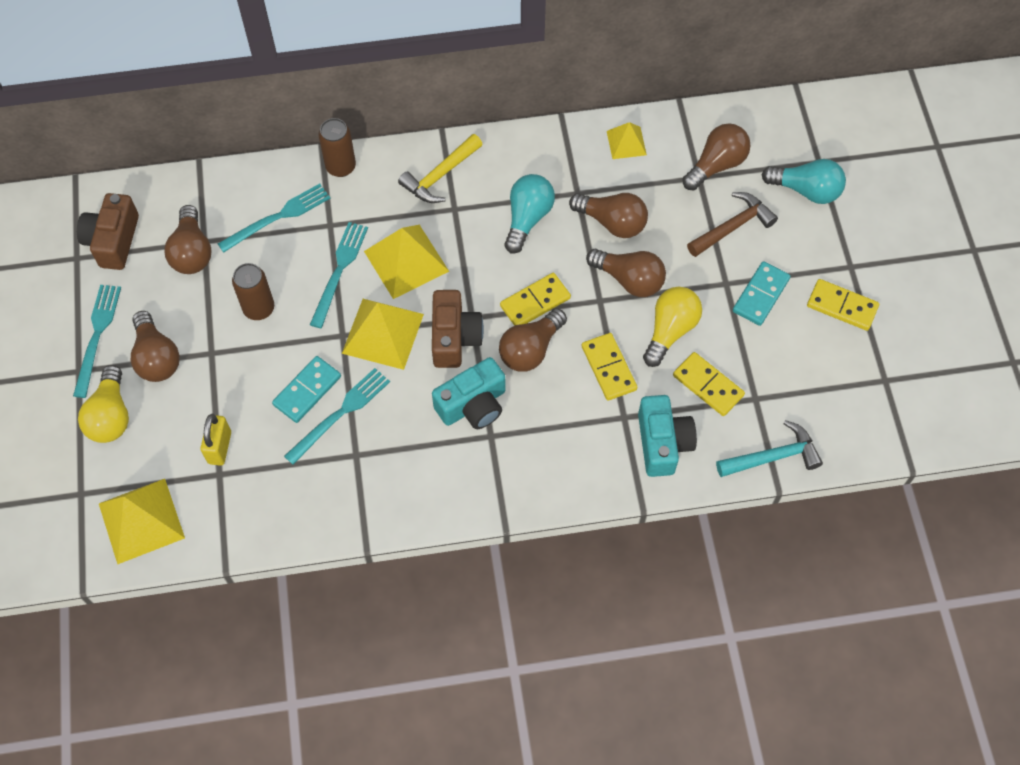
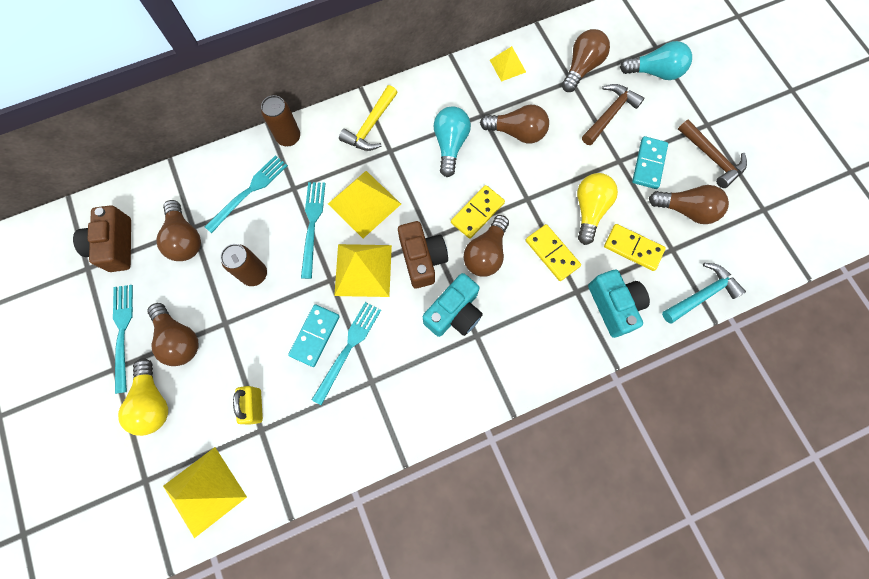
camera: 15 degrees left, 10 degrees up
(629, 280) = (545, 176): brown light bulb -> brown light bulb (686, 210)
(842, 306) = (712, 158): yellow domino -> brown hammer

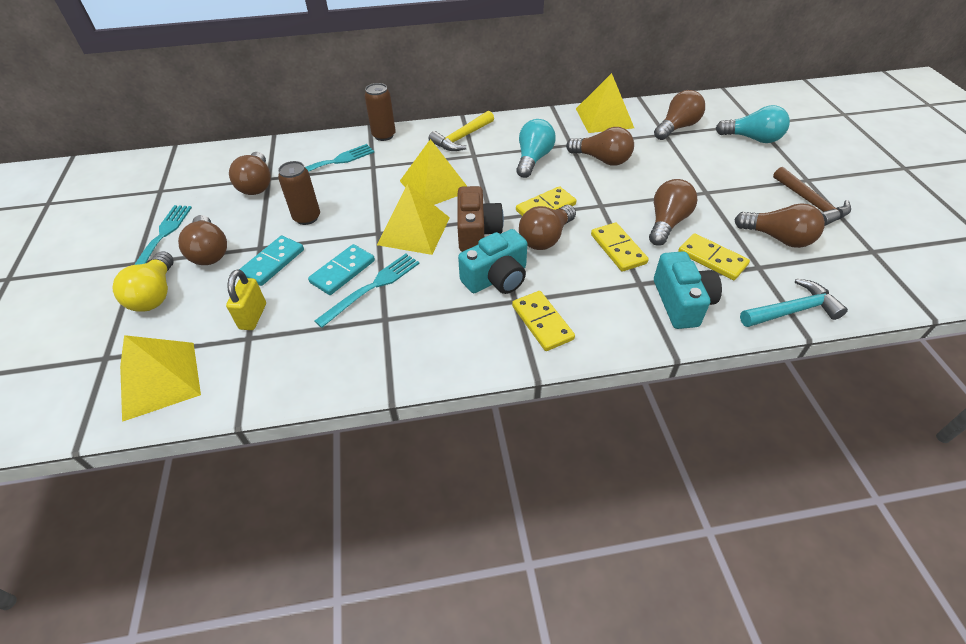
camera: 15 degrees right, 25 degrees down
(115, 245) = (193, 180): brown camera -> none
(312, 225) = (378, 193): turquoise fork -> none
(504, 354) = (542, 322): none -> yellow domino
(507, 66) = (604, 118): yellow pyramid -> yellow pyramid, size x1.74
(589, 210) = (667, 223): yellow light bulb -> brown light bulb
(610, 114) = (701, 159): brown hammer -> none
(648, 164) = (738, 198): turquoise domino -> turquoise domino (272, 262)

